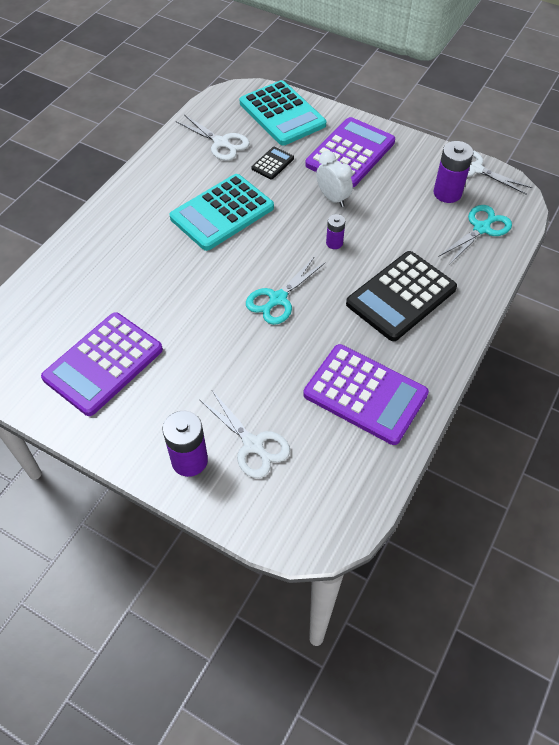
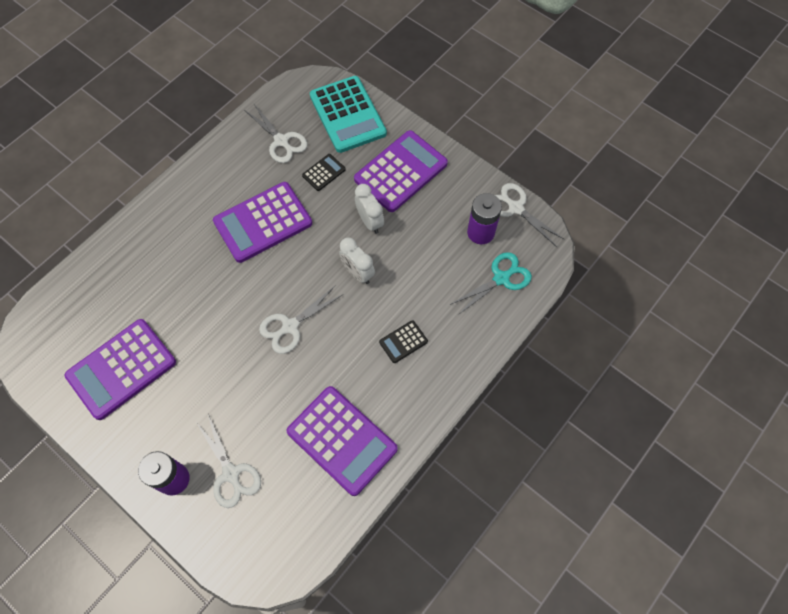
camera: 10 degrees right, 10 degrees up
(222, 213) = (263, 222): turquoise calculator -> purple calculator
(278, 299) = (290, 326): turquoise scissors -> white scissors
(334, 243) = (358, 273): purple battery -> white clock
(401, 296) = (403, 342): black calculator -> black calculator, size x0.46

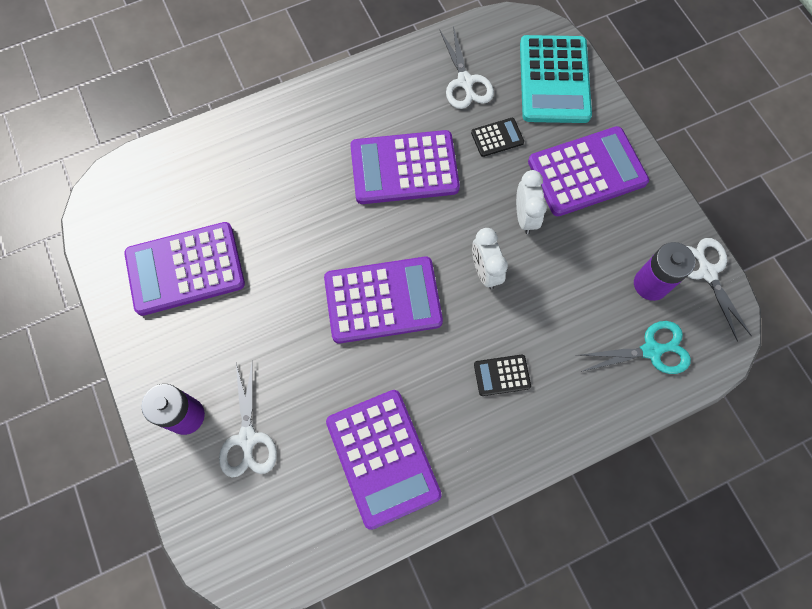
camera: 25 degrees right, 5 degrees up
(290, 326) = (383, 300): white scissors -> purple calculator

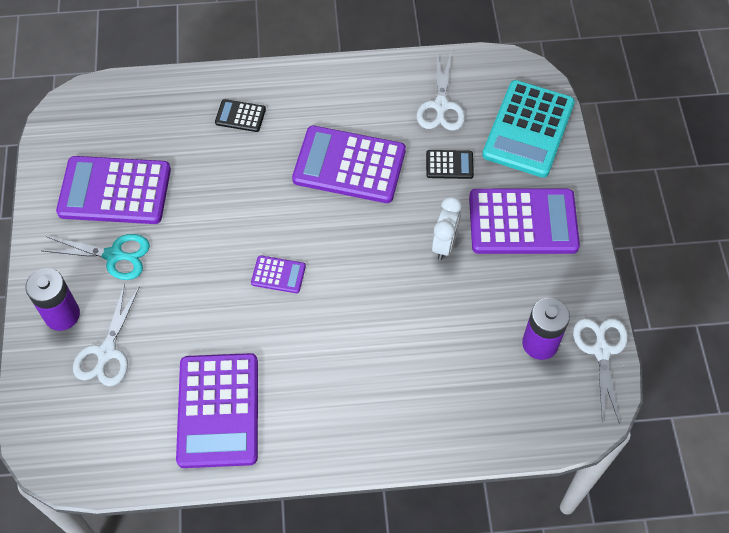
camera: 20 degrees right, 10 degrees down
(383, 300) = (278, 275): purple calculator -> purple calculator, size x0.46
(485, 271) = (384, 280): white clock -> none
(502, 375) = (359, 376): black calculator -> black calculator (240, 116)
(651, 350) = (513, 403): turquoise scissors -> turquoise scissors (114, 255)

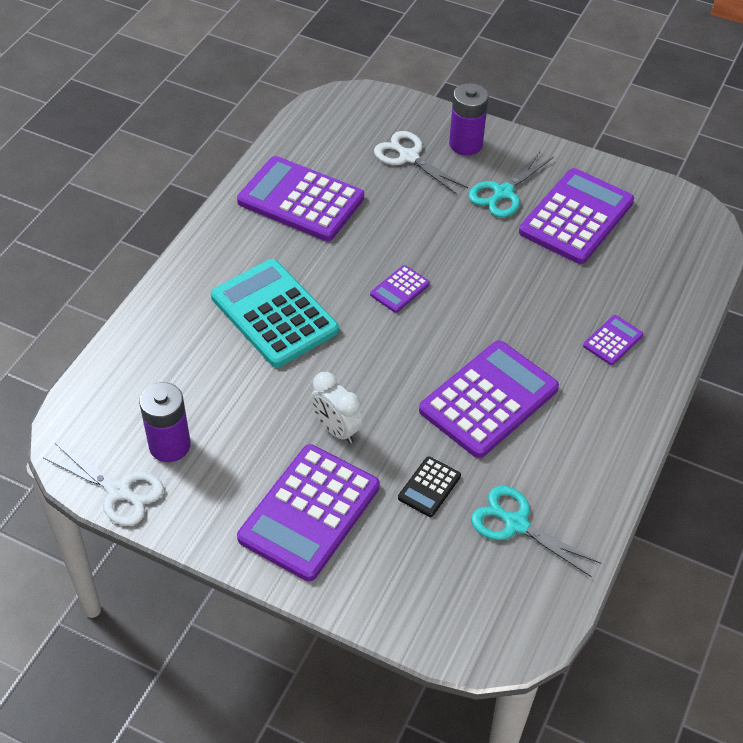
camera: 120 degrees right, 10 degrees down
(240, 116) = (613, 340): black calculator -> purple calculator
(441, 106) = (516, 524): white scissors -> turquoise scissors
(528, 129) = (425, 593): turquoise calculator -> turquoise calculator (274, 314)

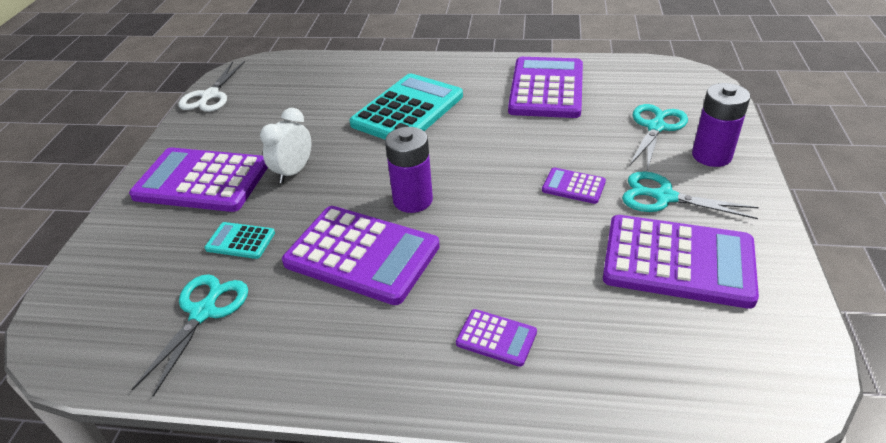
camera: 75 degrees right, 10 degrees down
(169, 445) = (256, 103): purple battery -> purple battery (413, 200)
(400, 289) = (476, 165): purple calculator -> purple calculator (573, 186)
(409, 157) = (656, 127): white scissors -> turquoise scissors
(429, 487) = (240, 241): black calculator -> turquoise calculator

